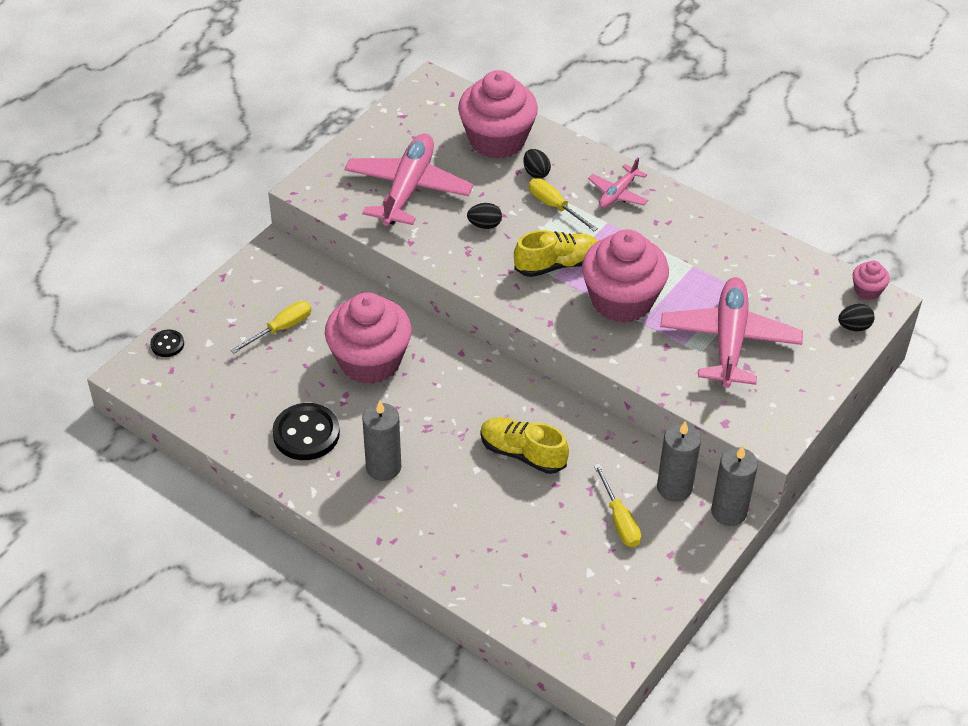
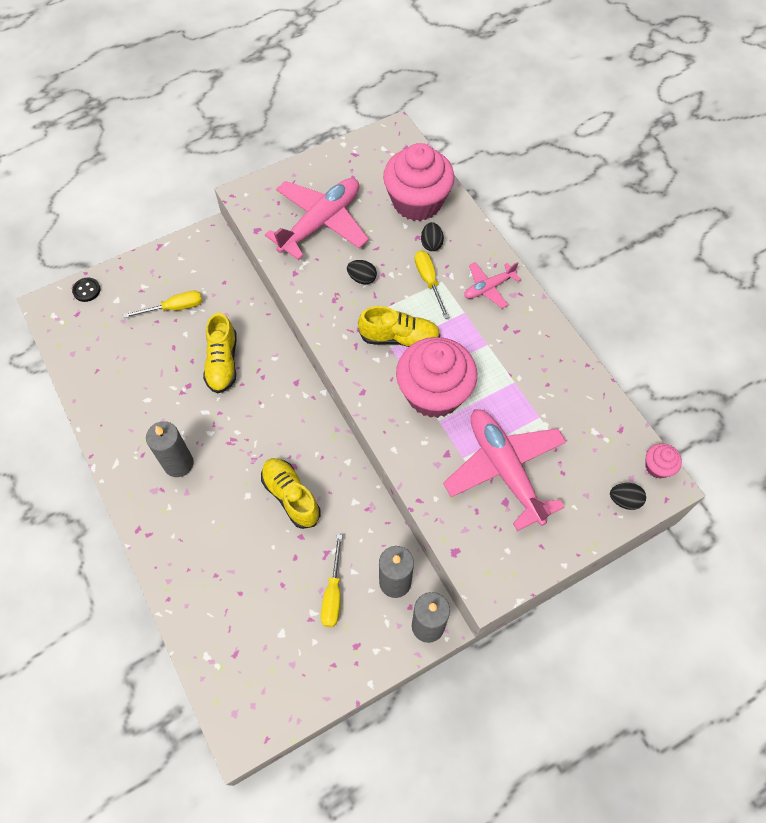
camera: 25 degrees right, 15 degrees up
(306, 434) = (139, 409): black button -> none
(370, 361) = (222, 363): pink cupcake -> yellow shoe
(729, 340) = (504, 469): pink plane -> pink plane turned 60 degrees counterclockwise

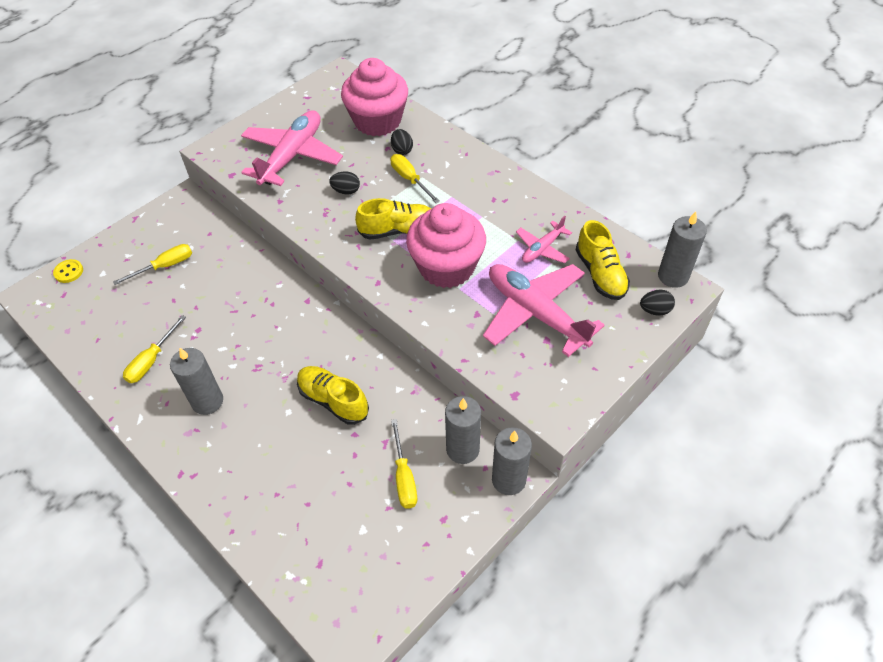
camera: 15 degrees left, 10 degrees down
(87, 290) = (69, 272): black button -> yellow button
(139, 406) = (151, 360): none -> yellow screwdriver
(222, 363) = (228, 301): yellow shoe -> yellow shoe (600, 274)
(488, 288) = (466, 172): pink plane -> pink plane (542, 249)
(657, 467) = (673, 276): pink cupcake -> grey candle

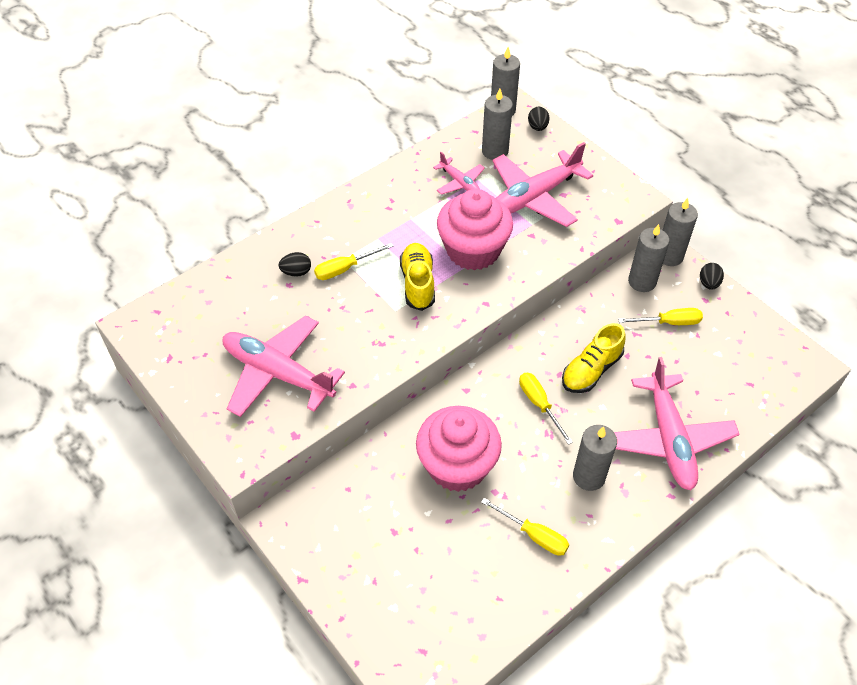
camera: 85 degrees left, 0 degrees up
(69, 272) = (384, 650): yellow button -> none
(165, 266) = (394, 534): yellow screwdriver -> yellow screwdriver (539, 404)
(246, 473) = (669, 439): none -> pink plane
(346, 191) = (350, 324): black egg -> black egg (708, 283)
(377, 121) = (240, 290): pink cupcake -> pink cupcake (457, 465)
(600, 274) = (495, 151): yellow shoe -> grey candle

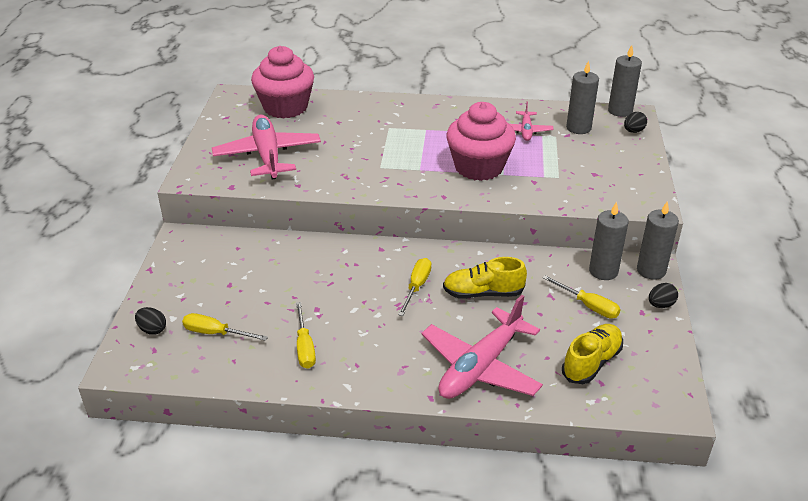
camera: 45 degrees right, 15 degrees down
(296, 272) = (352, 119): black egg -> black egg (152, 329)
(345, 269) = (382, 132): yellow screwdriver -> yellow screwdriver (215, 333)
(418, 283) = (415, 163): yellow shoe -> yellow shoe (591, 362)
(457, 465) = (315, 280): pink cupcake -> pink cupcake (285, 107)
(534, 197) = (569, 164): pink plane -> none
(589, 476) = (389, 345): grey candle -> none

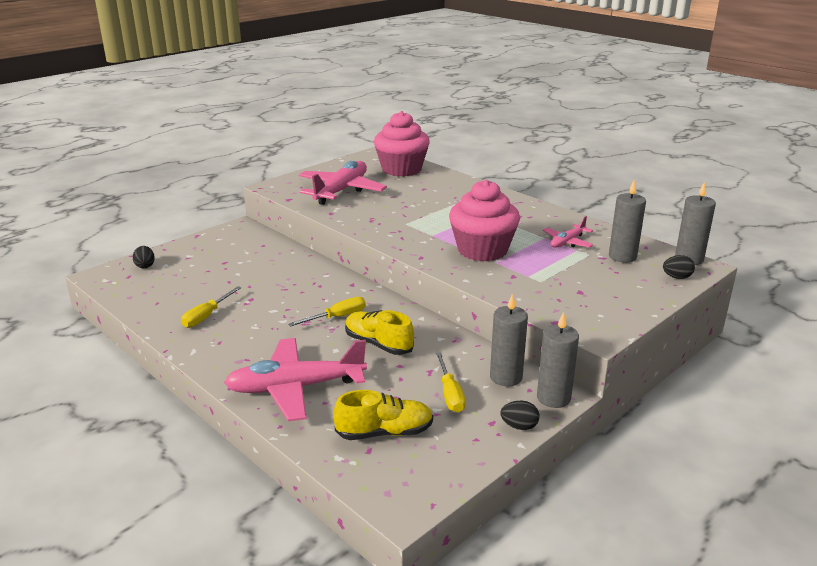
camera: 40 degrees right, 10 degrees down
(215, 333) = (172, 284): yellow screwdriver -> none

